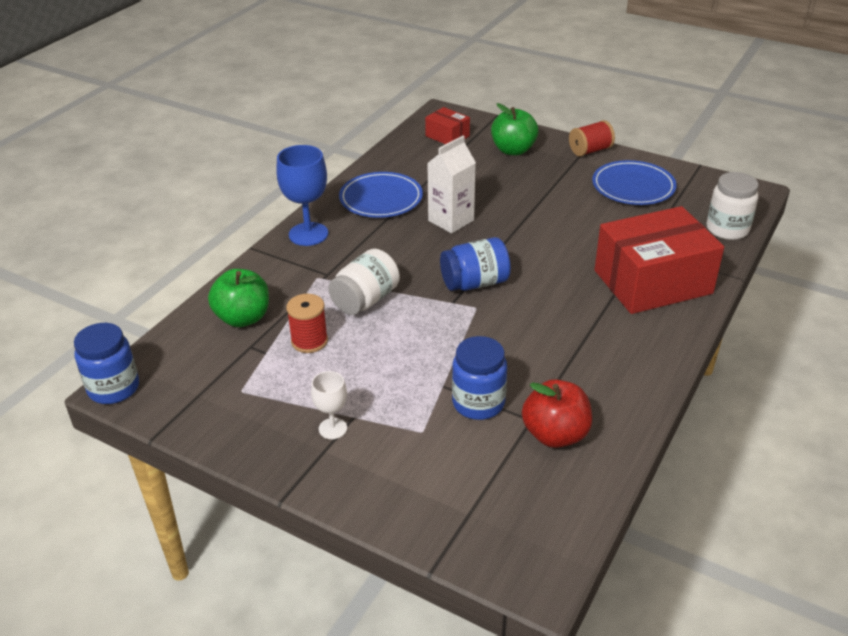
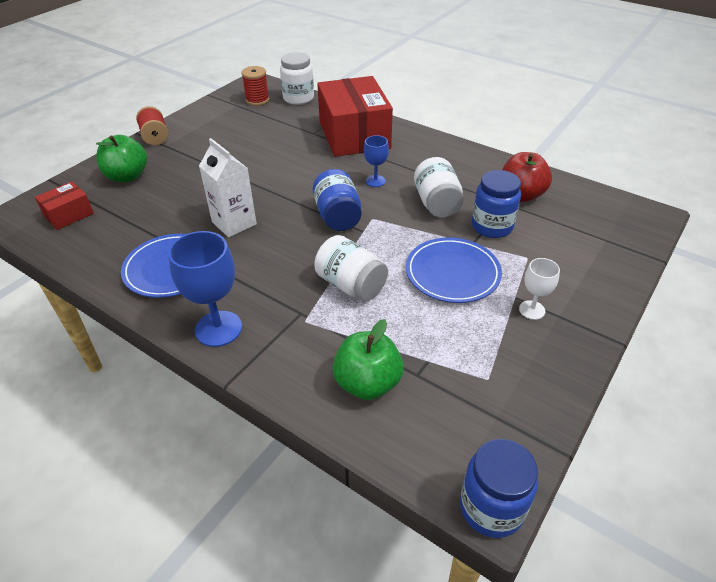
camera: 85 degrees left, 5 degrees up
(309, 341) = (411, 326): red spool -> red spool (257, 100)
(516, 356) = (437, 203): none -> white jar
(551, 305) = (375, 181): none -> blue goblet
(633, 186) = (224, 125): blue plate -> blue plate (452, 273)

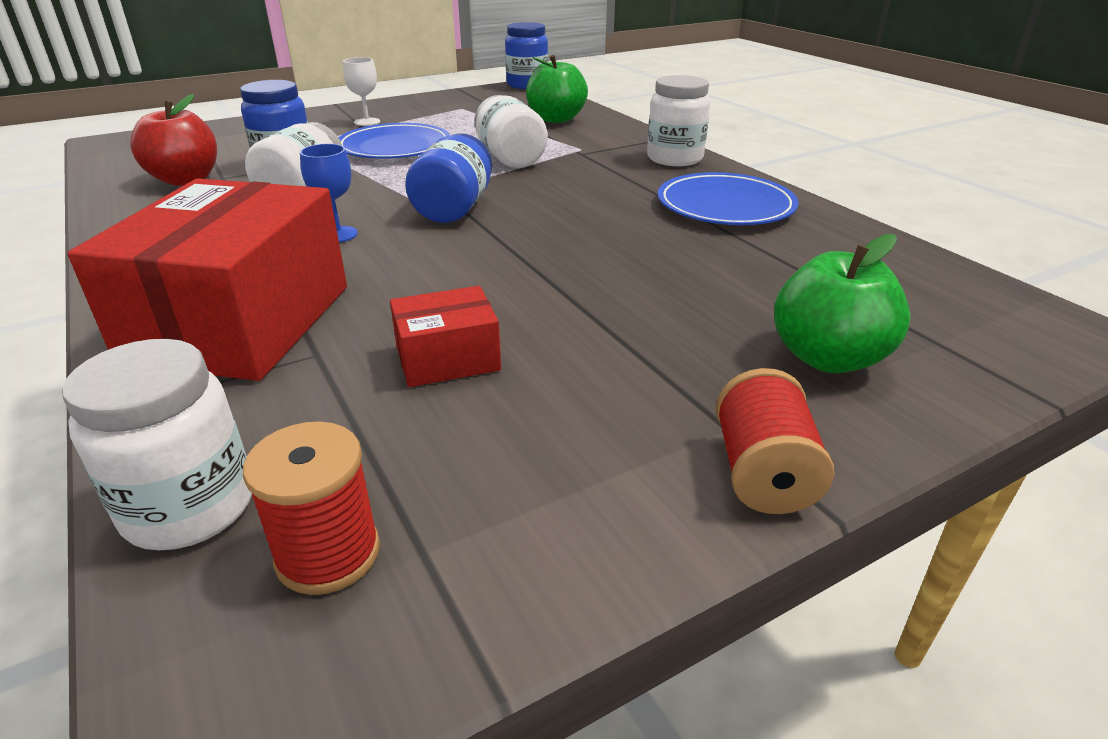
camera: 155 degrees left, 10 degrees down
(69, 215) = (935, 306): red box -> red box (447, 358)
(218, 328) = (674, 159): blue goblet -> white jar
(234, 223) = (615, 232): white carton -> none

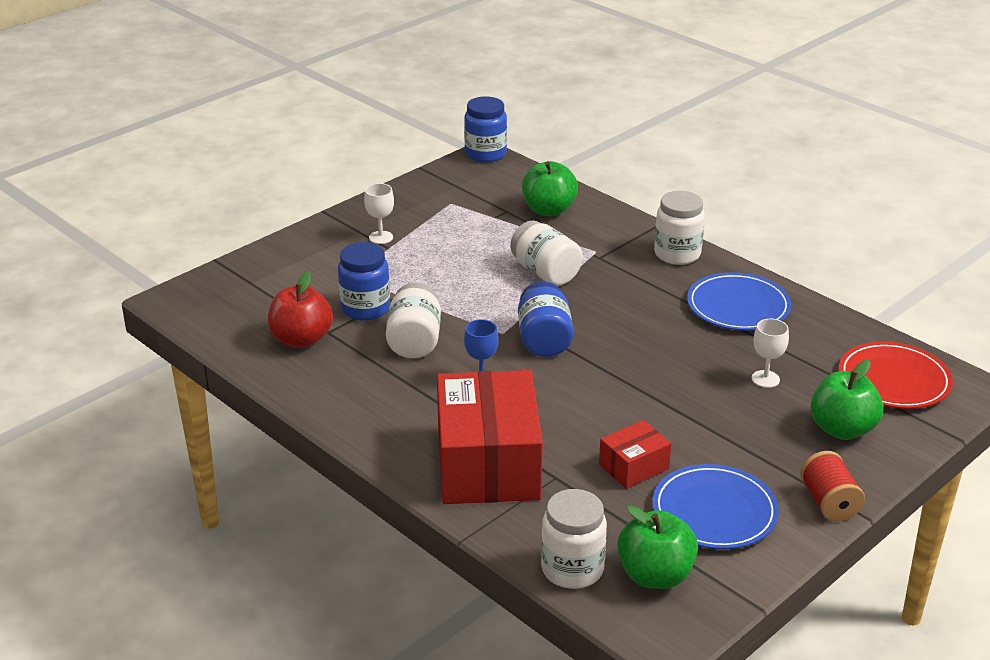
camera: 15 degrees left, 0 degrees up
(328, 554) = (655, 575): red spool -> green apple
(394, 147) = (437, 271): blue plate -> blue plate (714, 511)
(726, 279) = (765, 379): none -> white goblet
(935, 306) = (894, 380): none -> red plate

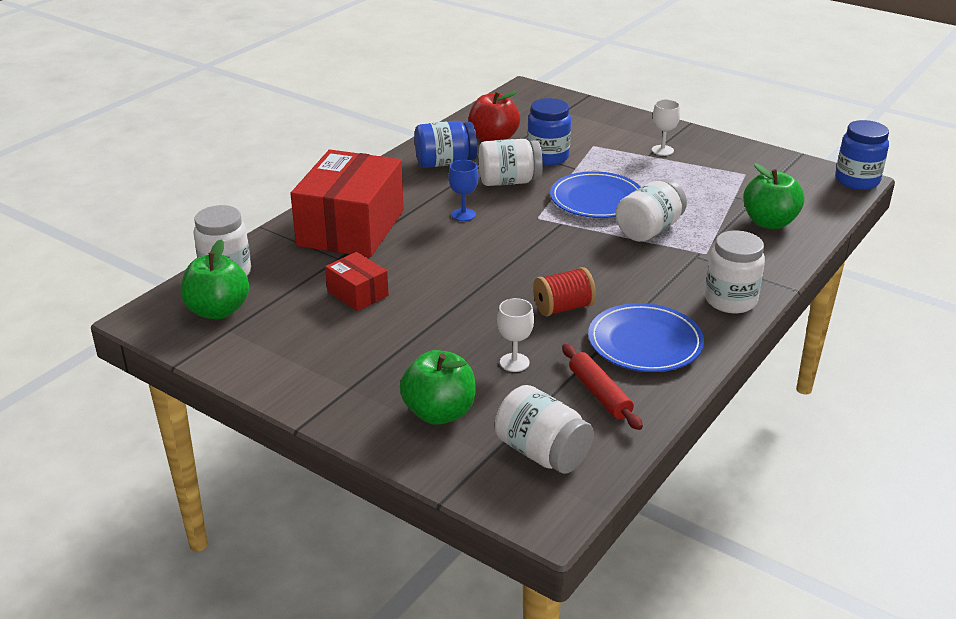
camera: 80 degrees right, 0 degrees up
(488, 464) = (351, 228): red box -> red box turned 60 degrees counterclockwise
(544, 340) = (535, 238): blue jar -> blue jar (445, 163)
(714, 511) = (300, 337): blue plate -> blue plate (596, 199)
(812, 340) = (600, 394): none -> red rolling pin
(829, 502) = (319, 403): red spool -> red spool (563, 308)
(894, 380) = (542, 453): red plate -> white jar

